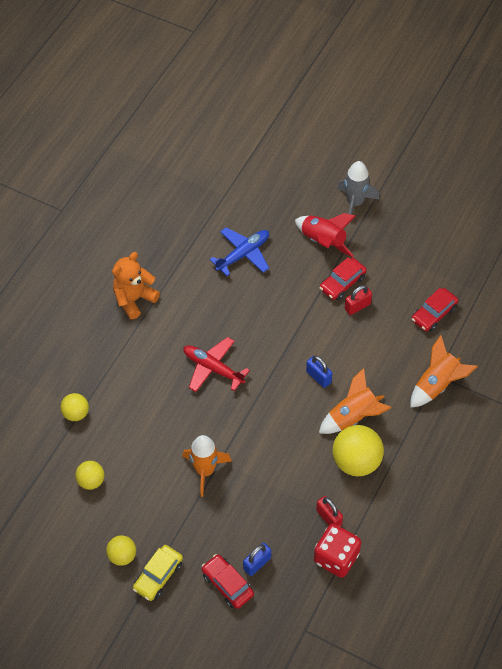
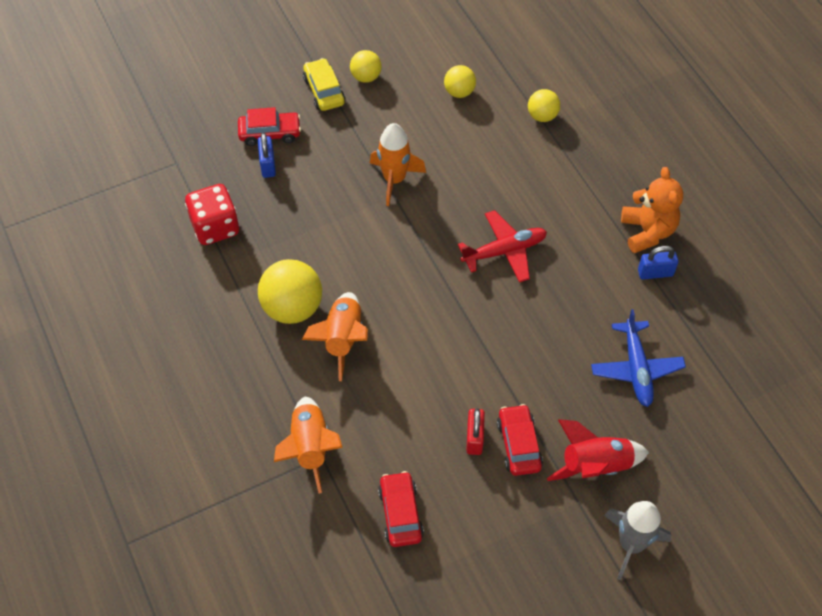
camera: 125 degrees right, 0 degrees up
(318, 377) = (416, 338): blue padlock -> blue padlock (655, 273)
(329, 517) = (258, 246): red padlock -> none

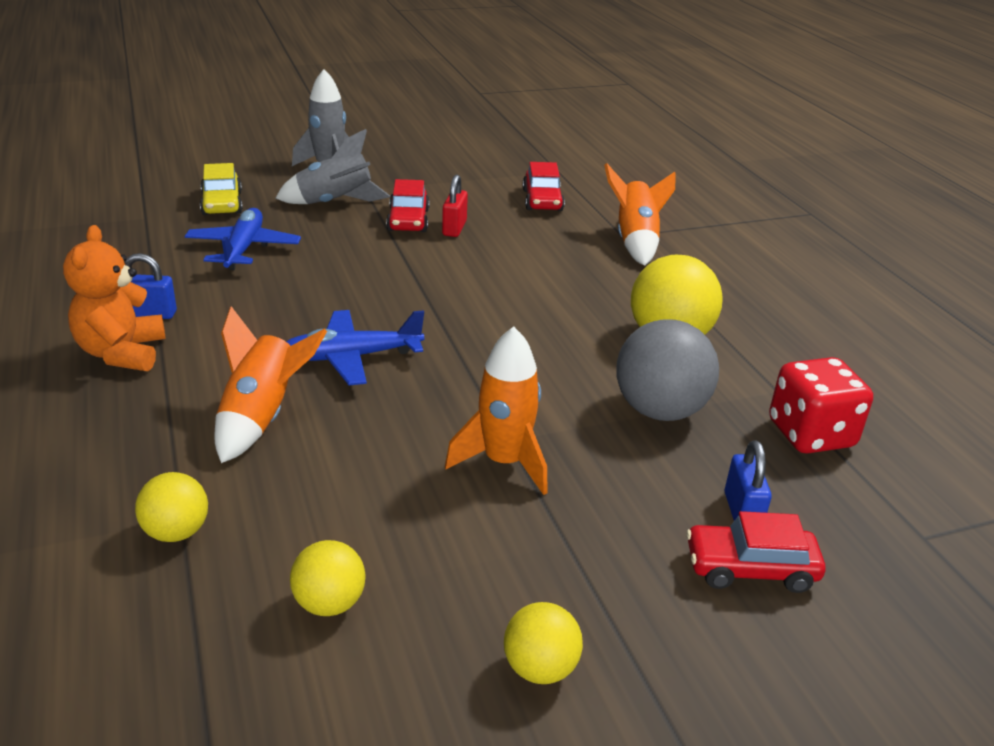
camera: 175 degrees left, 25 degrees down
(305, 233) = (659, 410): none -> grey ball
(324, 91) = (641, 646): yellow car -> yellow car (222, 203)
(342, 339) = (599, 306): orange rocket -> orange rocket (262, 417)
(504, 251) = (351, 357): red plane -> blue plane
(595, 465) = (335, 203): red rocket -> grey rocket

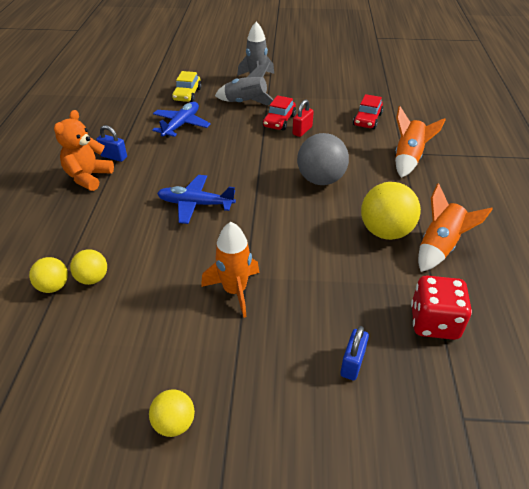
camera: 25 degrees right, 10 degrees up
(262, 417) = (130, 230): orange rocket -> orange rocket (440, 247)
(329, 603) = (97, 349): yellow ball -> yellow ball (93, 278)
(659, 410) = (346, 280): grey ball -> grey ball (320, 180)
(750, 568) = (332, 402): red car -> none

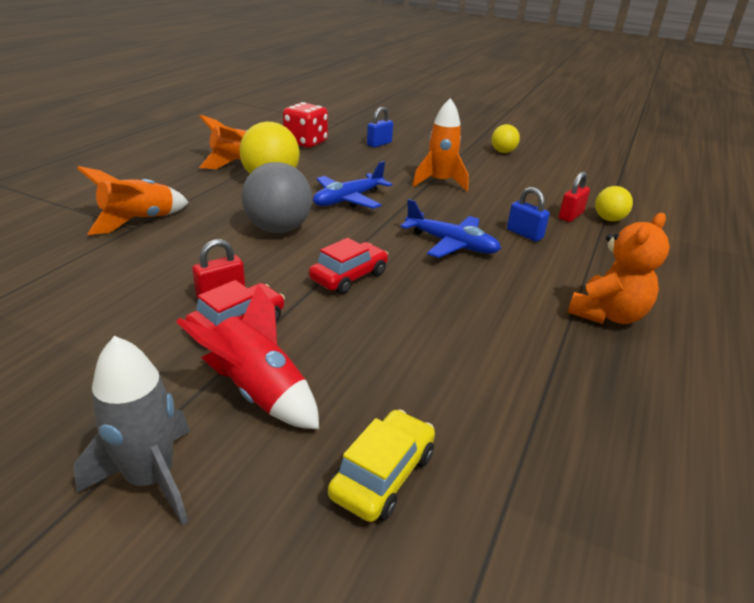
camera: 160 degrees left, 10 degrees down
(93, 278) = (570, 216): yellow ball -> red padlock
(114, 157) = (570, 339): blue padlock -> blue padlock (524, 234)
(181, 125) = (431, 373): blue plane -> blue plane (348, 200)
(246, 103) = (258, 392): grey rocket -> red rocket
(367, 120) = (92, 282): red car -> red car (349, 277)

